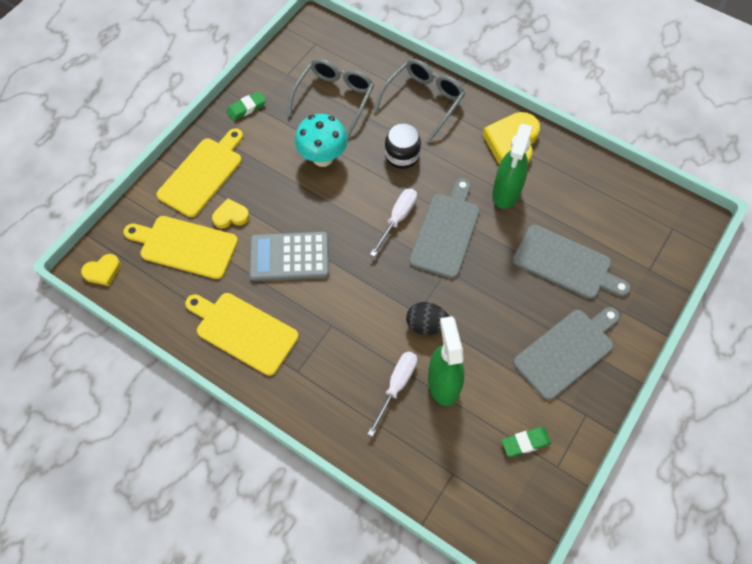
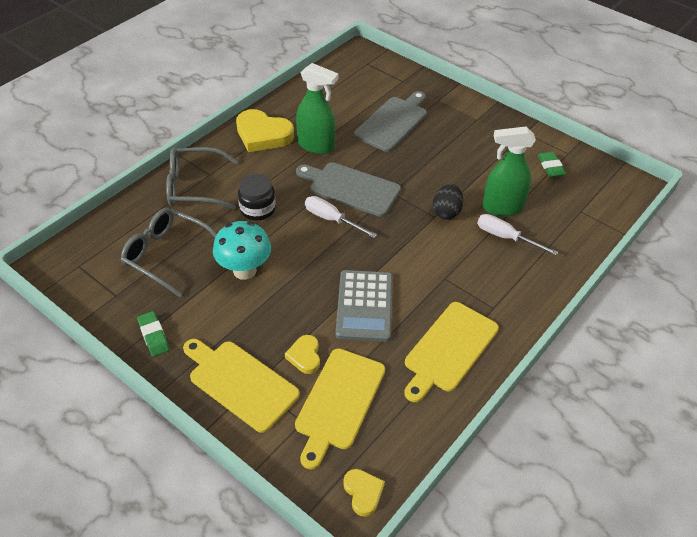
camera: 85 degrees left, 15 degrees down
(423, 101) = (194, 186): grey glasses -> grey glasses turned 45 degrees counterclockwise
(566, 351) = (472, 134): grey cutting board -> none

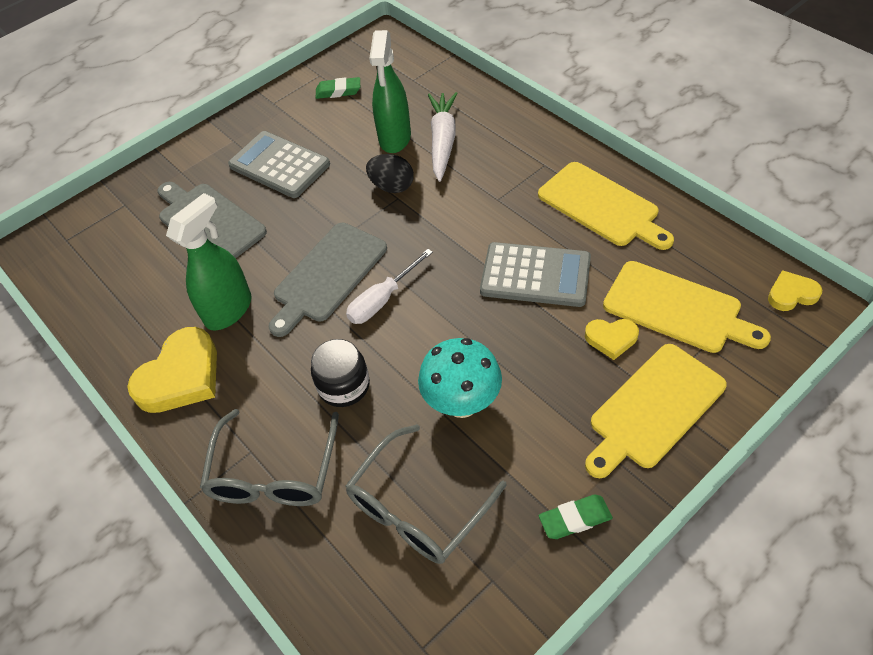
camera: 75 degrees left, 5 degrees up
(456, 147) = (279, 165): none -> grey calculator
(506, 237) = (442, 141): white screwdriver -> white carrot

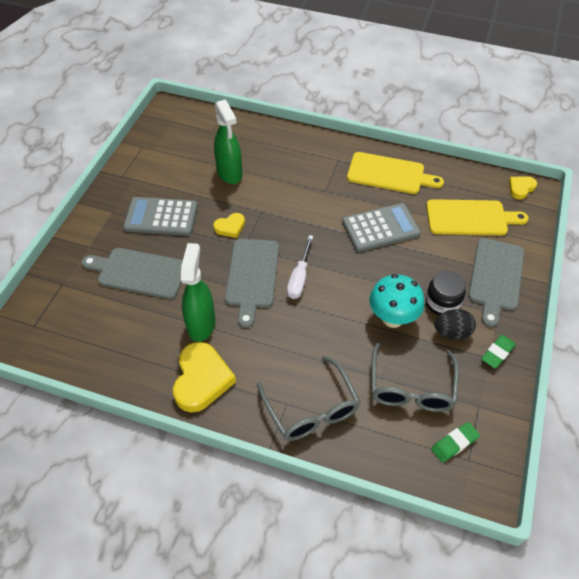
camera: 35 degrees left, 0 degrees up
(338, 91) = (165, 154): green eraser -> green eraser (454, 443)
(344, 386) = (315, 339): black jar -> black jar (442, 303)
(392, 186) = (251, 205): black egg -> black egg (452, 332)
(442, 141) = (263, 165): white carrot -> none
(611, 339) = (447, 248): yellow heart -> yellow heart (230, 227)
(653, 409) = (495, 277): yellow cutting board -> grey cutting board

